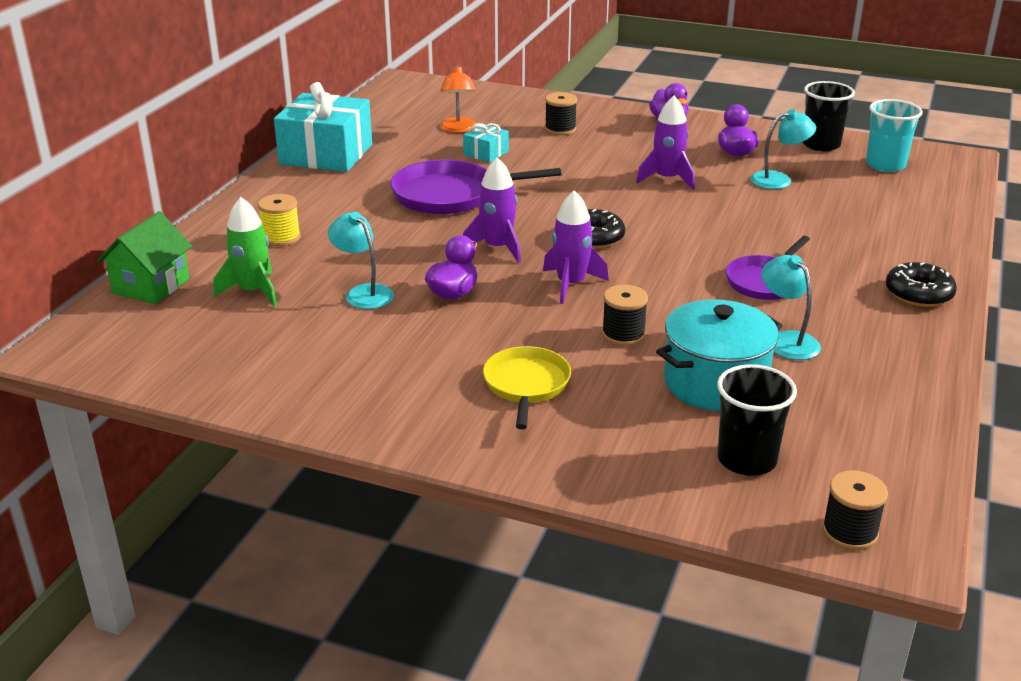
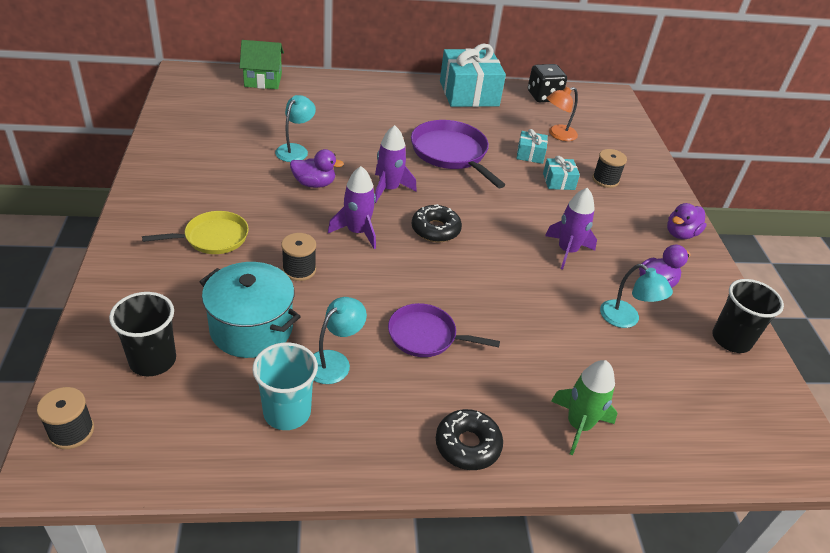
camera: 60 degrees right, 10 degrees up
(253, 291) = (275, 112): green rocket -> green rocket (578, 425)
(281, 238) = (345, 105): yellow spool -> none
(373, 116) = (543, 96): none -> black dice
(547, 152) = (558, 181): none -> turquoise gift
(885, 165) = (731, 394): turquoise cup -> turquoise cup (287, 412)

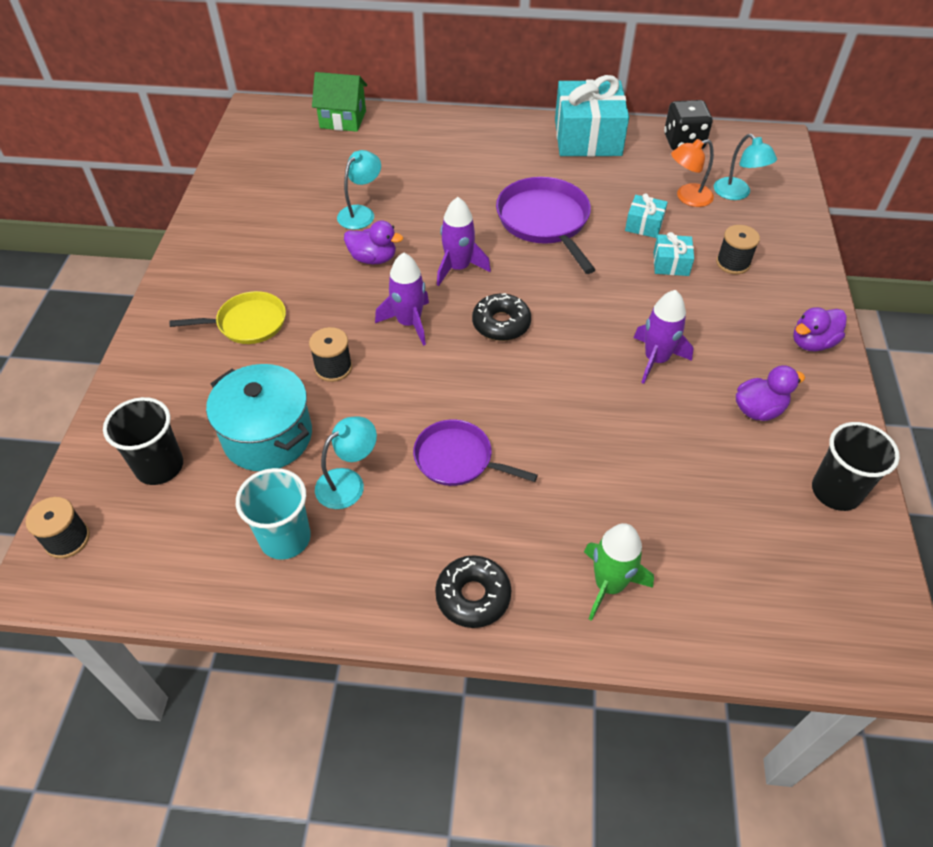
camera: 15 degrees right, 10 degrees up
(626, 319) = (706, 455): turquoise lamp -> turquoise lamp (737, 193)

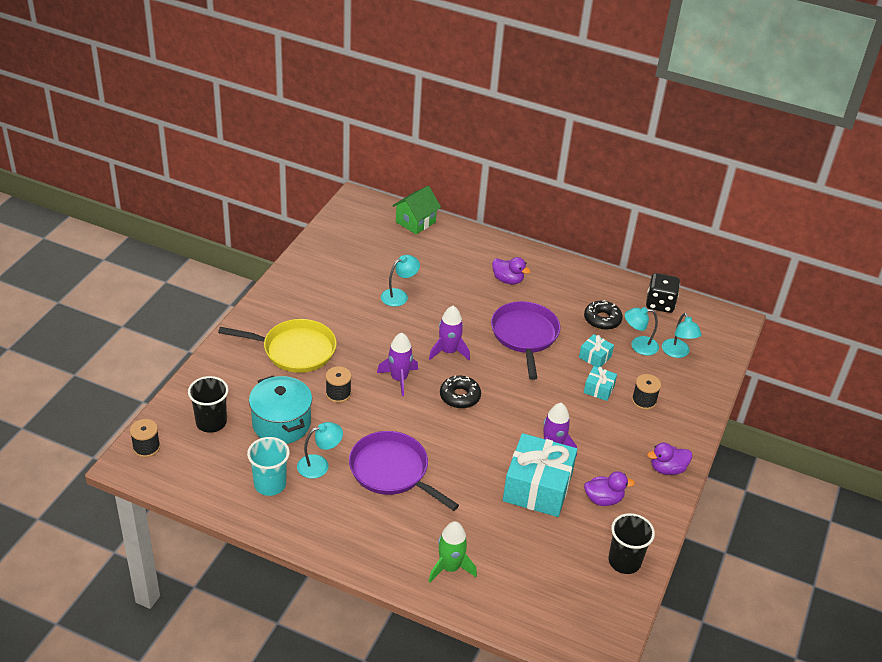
camera: 15 degrees right, 10 degrees down
(248, 323) = (295, 350): yellow pan -> yellow pan, size x1.54
(343, 119) = (415, 222): green house -> green house turned 75 degrees counterclockwise
(373, 258) = (394, 329): purple duck -> purple duck (508, 280)
(457, 459) = (392, 471): purple pan -> purple pan, size x1.54
(473, 596) = (366, 548): black donut -> black donut (602, 320)
(587, 137) = (589, 281): turquoise gift -> turquoise gift (537, 487)
(687, 197) = (638, 346): orange lamp -> turquoise lamp

